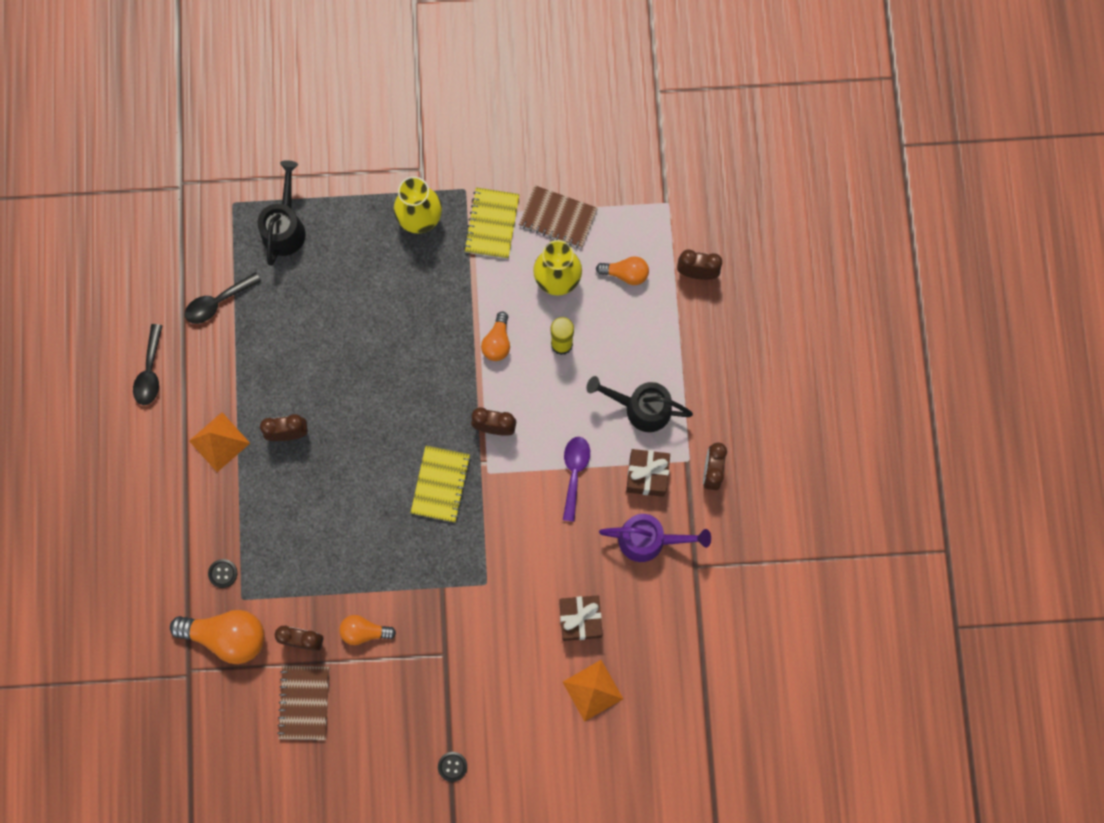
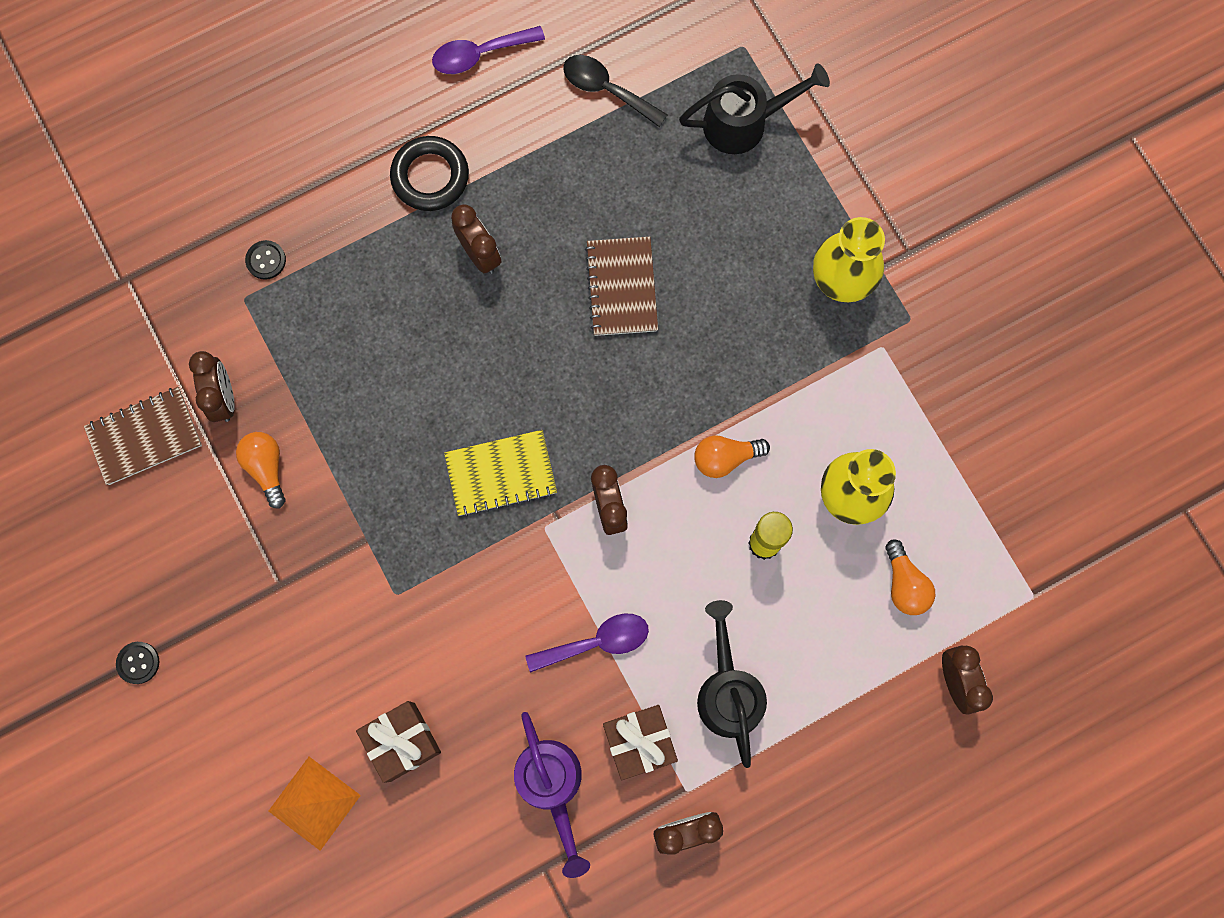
camera: 65 degrees right, 0 degrees up
(150, 372) = (479, 54): black spoon -> purple spoon
(219, 441) = (430, 176): orange pyramid -> black ring
(228, 636) = (190, 304): orange light bulb -> none
(492, 224) = (881, 376): yellow notebook -> none
(558, 217) = (935, 458): brown notebook -> brown notebook (622, 287)

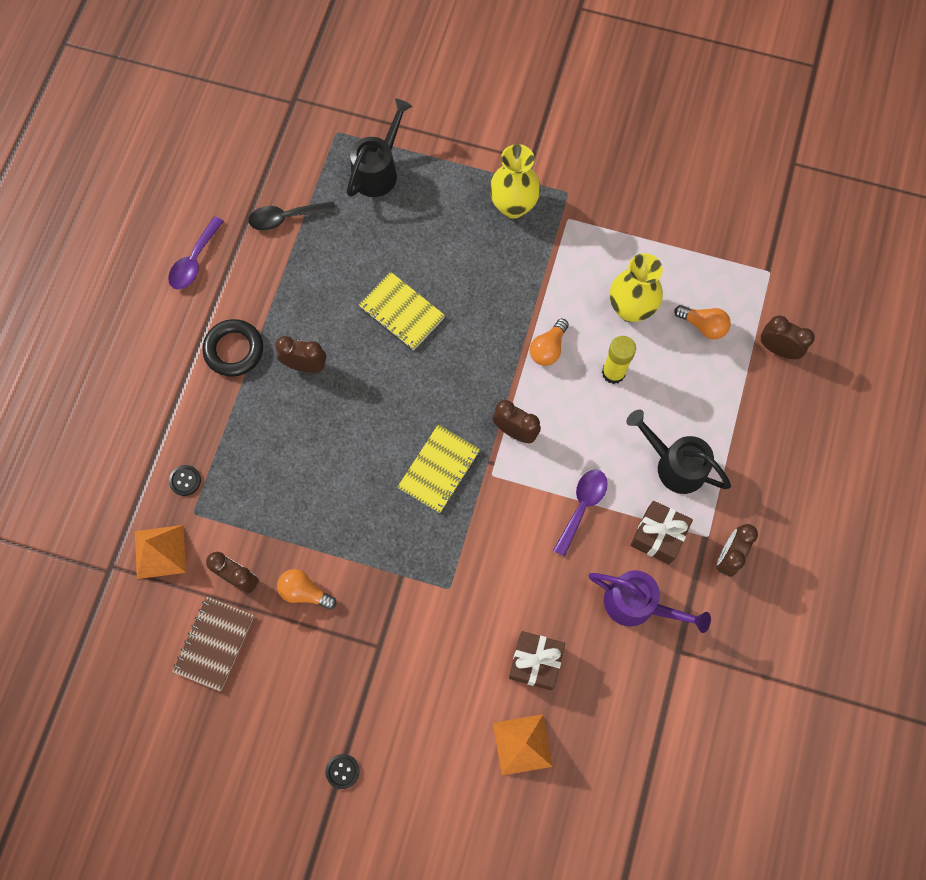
camera: 45 degrees left, 5 degrees down
(181, 305) = (160, 551): none -> orange pyramid
(622, 287) = (402, 312): brown notebook -> yellow notebook

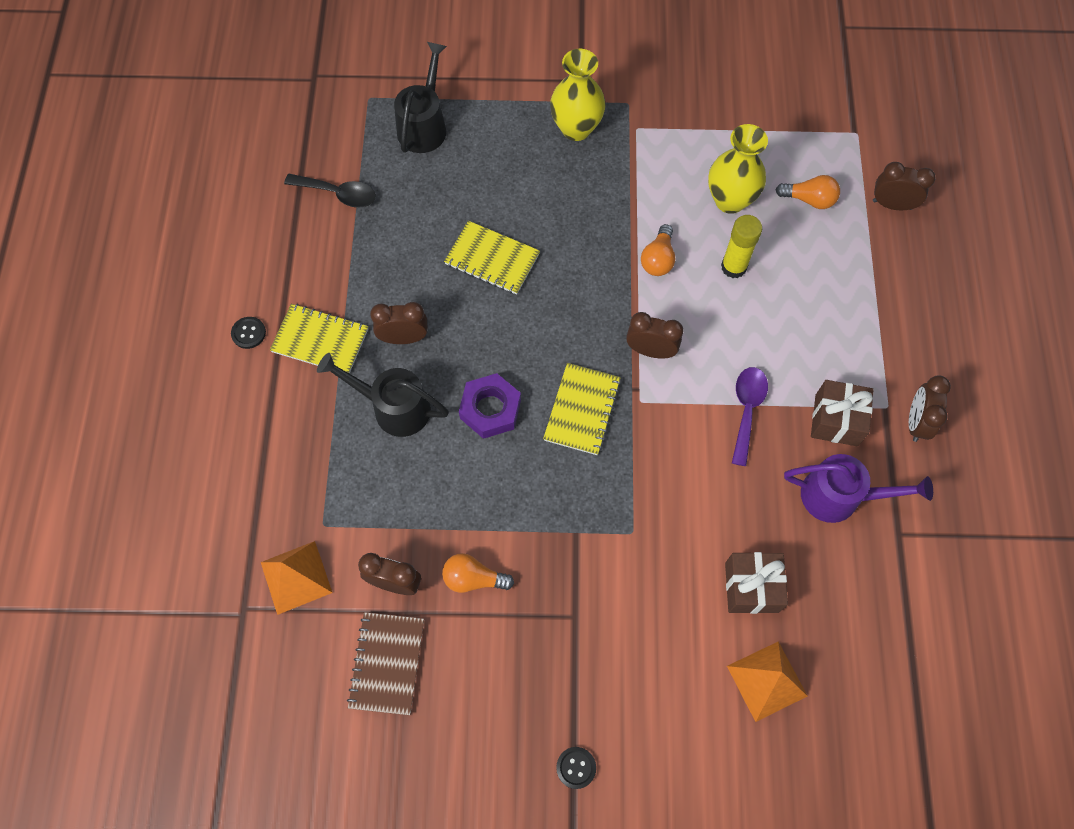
camera: 15 degrees left, 5 degrees down
(185, 480) = (303, 492): black button -> black button (248, 333)
(194, 261) = (250, 260): purple spoon -> none
(234, 350) = (320, 341): black ring -> yellow notebook
(285, 218) = (338, 194): black spoon -> black spoon turned 135 degrees counterclockwise
(361, 448) = (490, 409): none -> purple nut
(674, 464) = (828, 343): black watering can -> black watering can (393, 407)

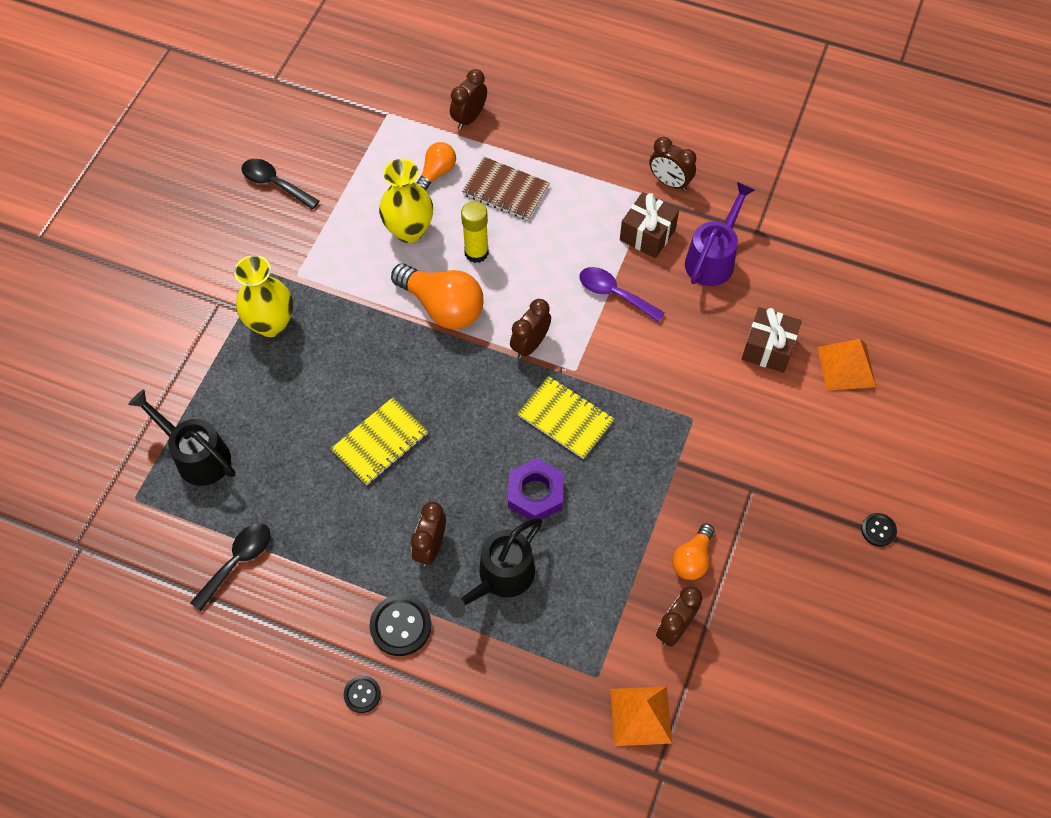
camera: 70 degrees left, 5 degrees down
(320, 341) = (400, 626): yellow notebook -> black button
(387, 663) = (748, 656): brown notebook -> brown notebook (505, 190)
(658, 259) = (442, 307): orange light bulb -> orange light bulb, size x1.77
(725, 73) = (274, 184): none -> black spoon

